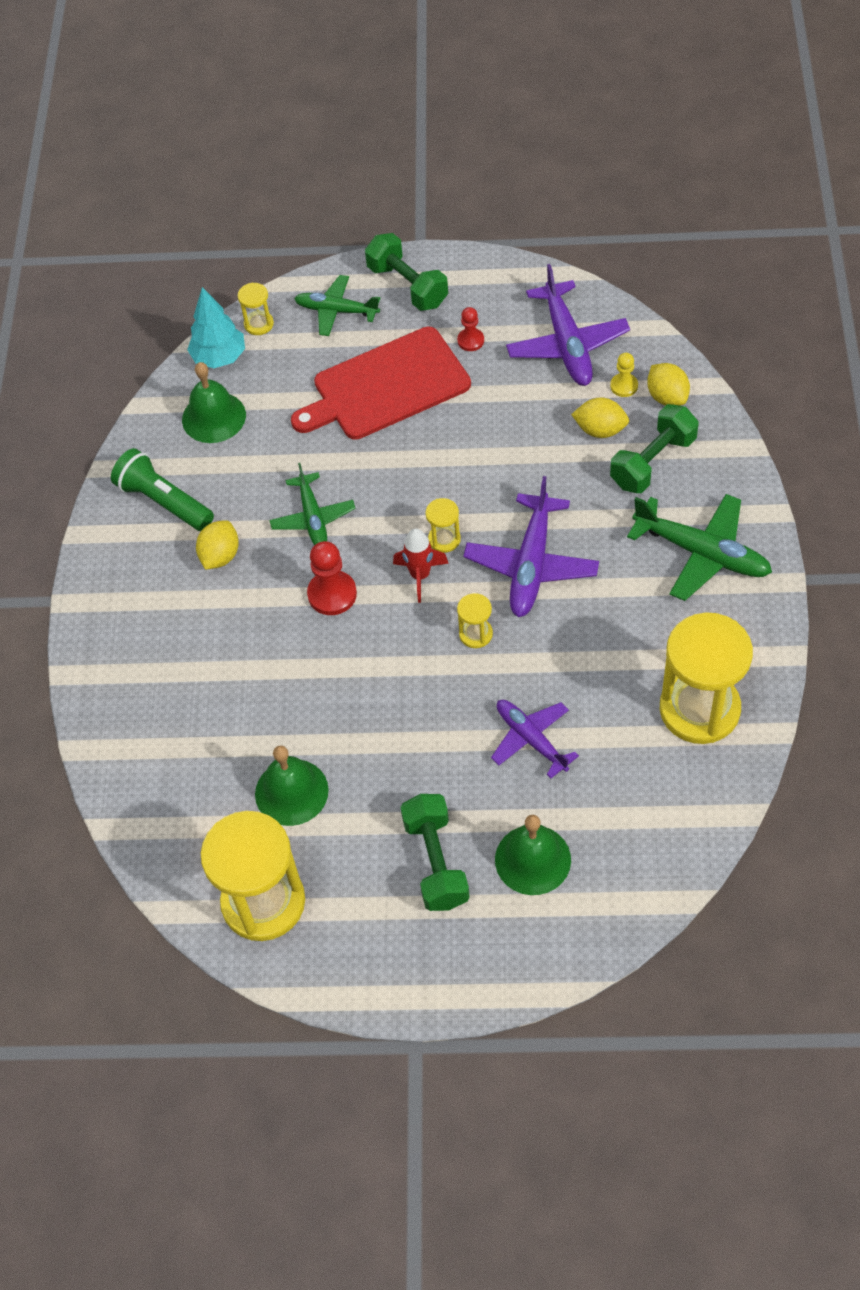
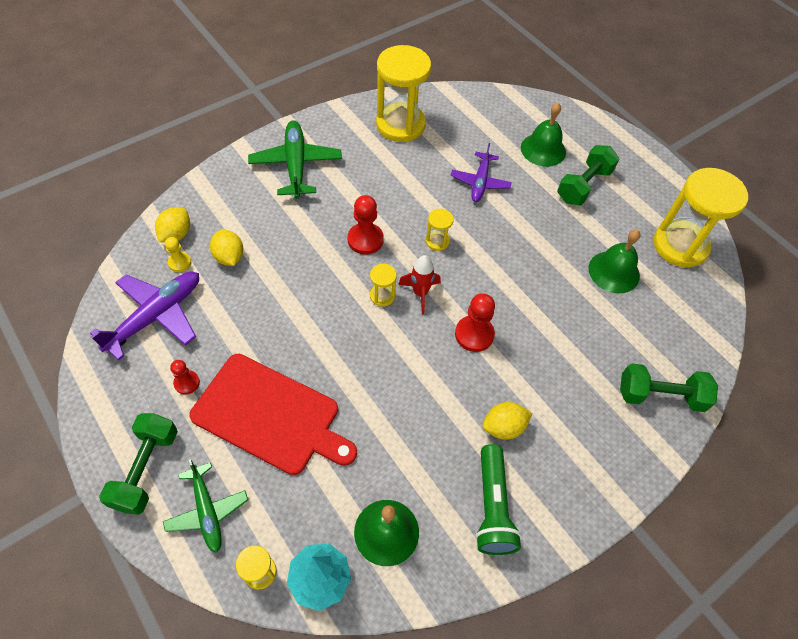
camera: 135 degrees left, 0 degrees up
(313, 518) = (425, 387): green plane -> none
(531, 564) = (365, 240): purple plane -> red pawn
(653, 462) = (239, 217): green dumbbell -> green dumbbell (660, 396)

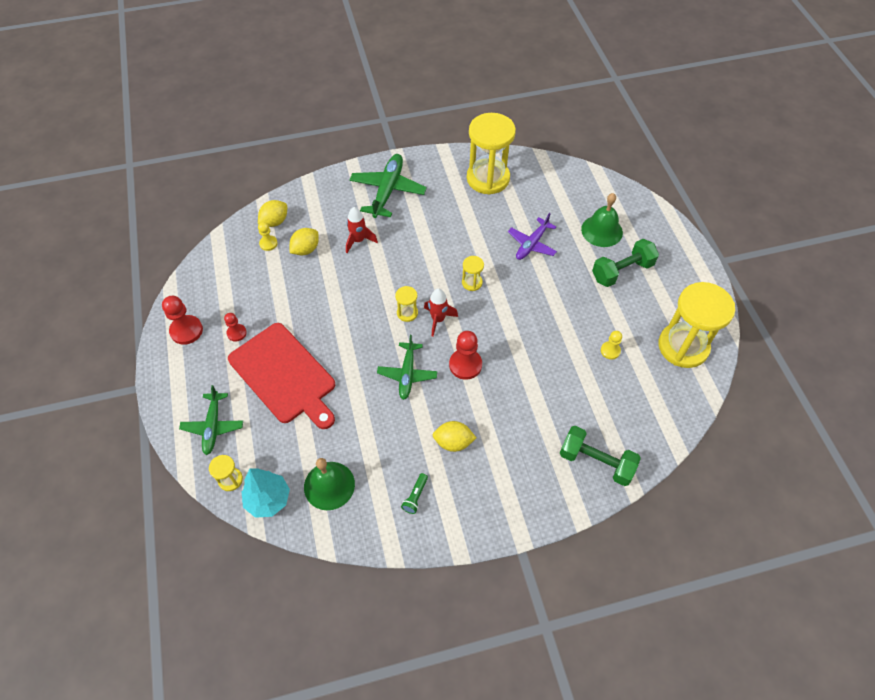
camera: 25 degrees right, 0 degrees up
(146, 469) = (185, 384): green dumbbell -> none
(155, 316) = (235, 278): purple plane -> none
(229, 257) = (306, 249): yellow lemon -> yellow lemon turned 45 degrees clockwise
(288, 230) = (358, 241): none -> red rocket
(365, 240) = (414, 265): red pawn -> red pawn (186, 330)
(415, 365) = (407, 374): none -> green plane
(492, 507) = (415, 496): green flashlight -> green flashlight, size x0.48
(614, 272) = (610, 351): green bell -> yellow pawn

